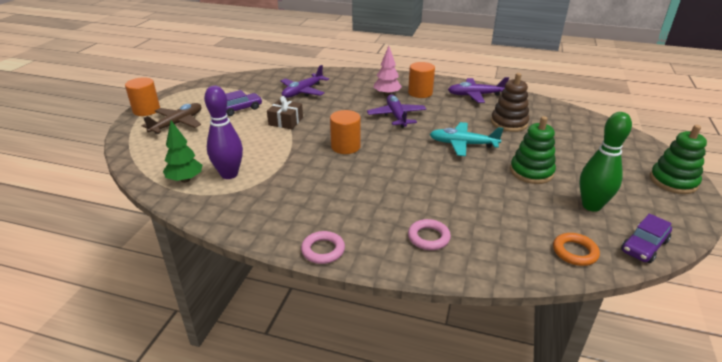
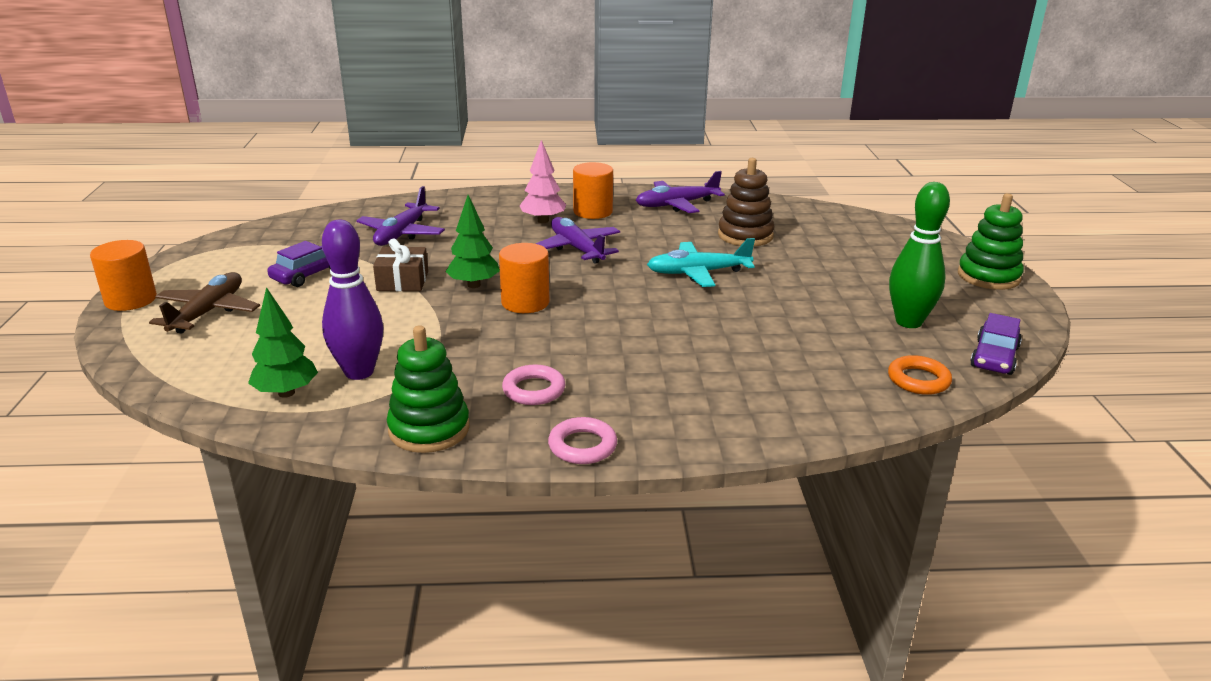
camera: 20 degrees left, 5 degrees down
(323, 130) = (474, 285): none -> green tree
(428, 237) = (723, 400): pink ring -> pink ring (534, 390)
(531, 172) = (811, 294): green stacking toy -> green stacking toy (429, 429)

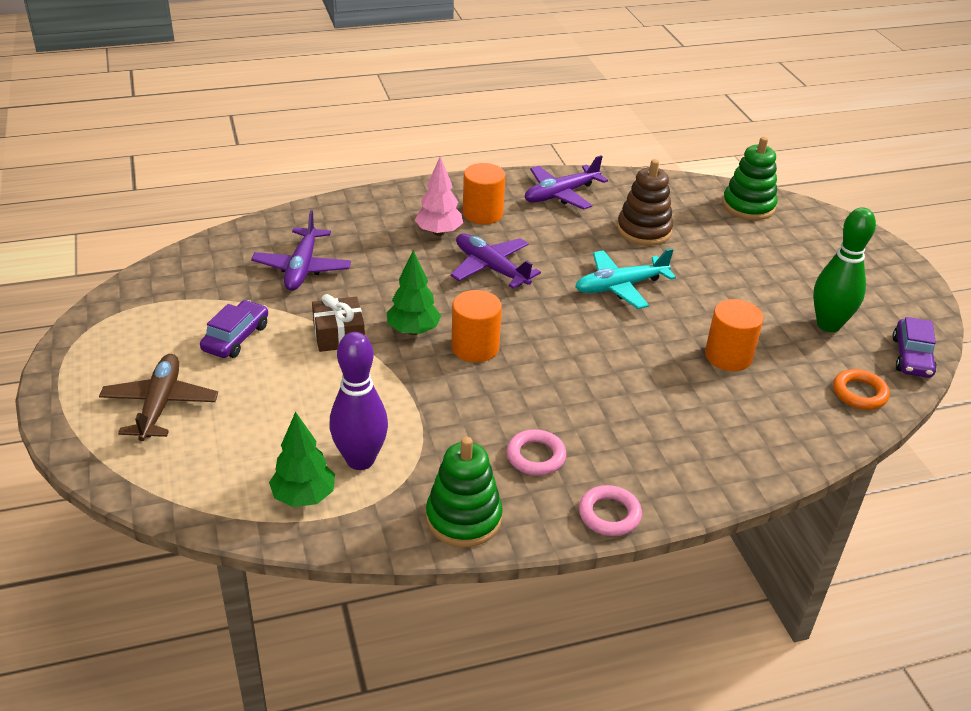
camera: 15 degrees left, 10 degrees up
(131, 300) = (64, 399): orange cylinder -> orange cylinder (728, 356)
(988, 276) = (877, 258): green stacking toy -> green stacking toy (748, 206)

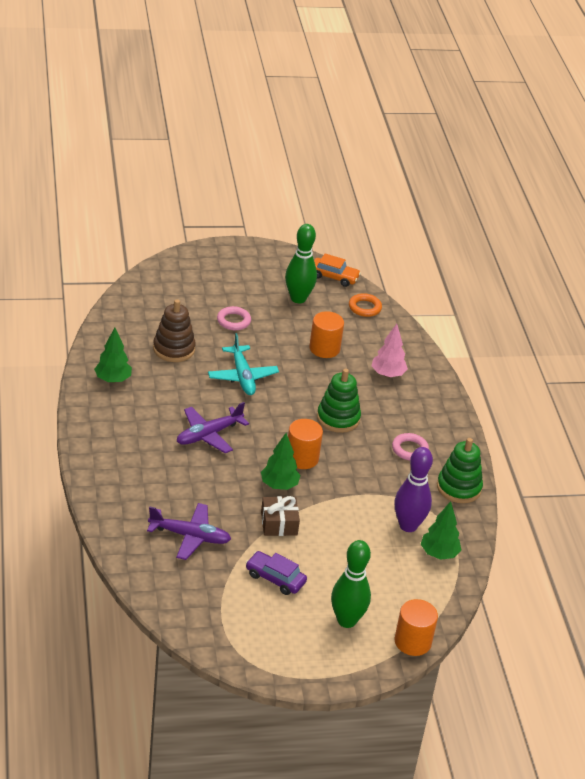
camera: 85 degrees left, 0 degrees up
(160, 404) = (346, 620): brown plane -> green bowling pin
(438, 232) = (154, 455): pink tree -> pink tree (387, 374)
(482, 213) = (132, 426): orange cylinder -> orange cylinder (412, 642)
(561, 194) = (113, 379): purple plane -> green tree
(609, 514) = (458, 430): pink ring -> pink ring (233, 321)
(748, 206) = (152, 291): green stacking toy -> green stacking toy (338, 418)
(911, 357) = (334, 277): purple car -> orange car

